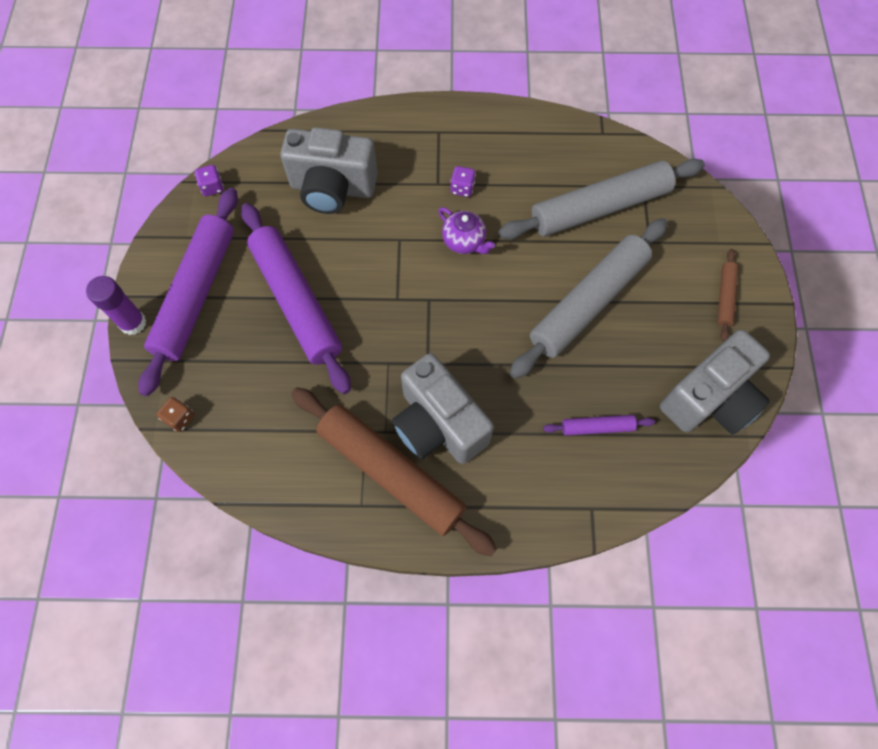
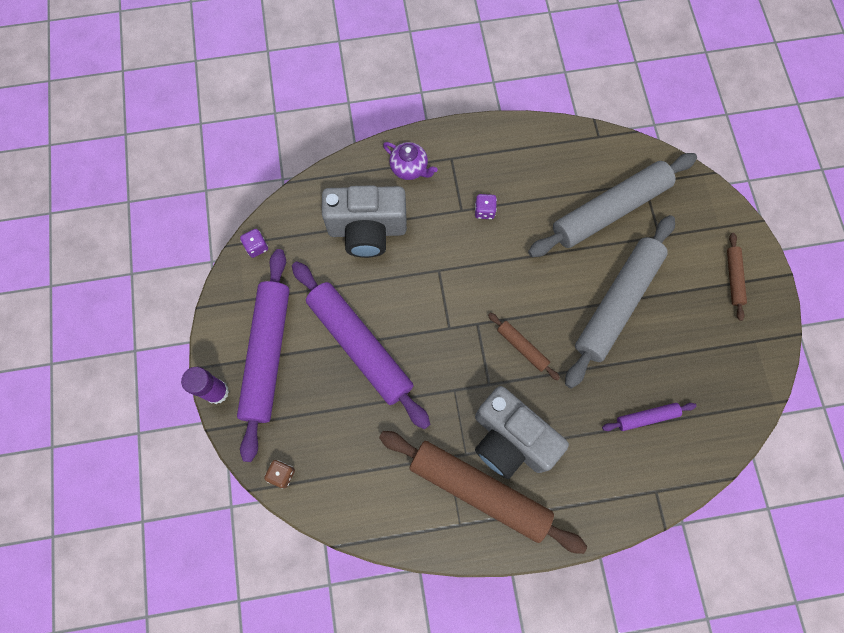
camera: 10 degrees left, 5 degrees up
(464, 242) = (497, 263): purple teapot -> purple teapot (410, 168)
(472, 331) = (522, 347): none -> brown rolling pin
(709, 399) = (736, 375): grey camera -> none

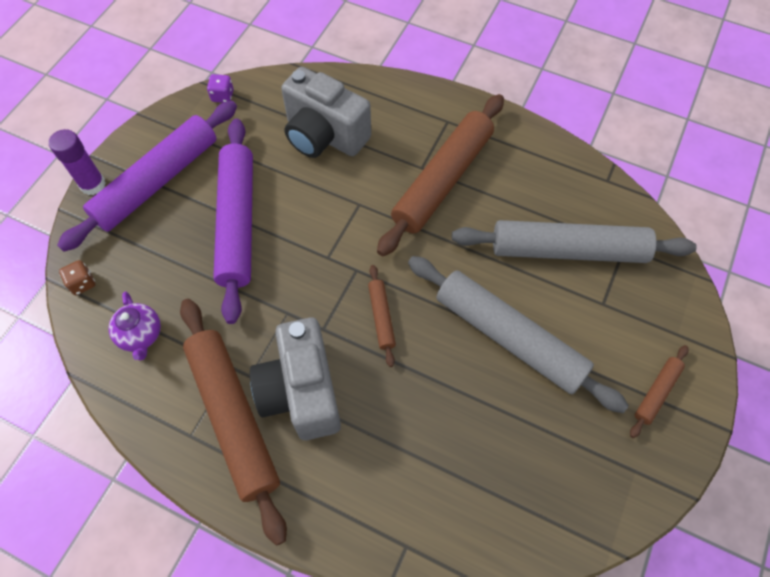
camera: 35 degrees right, 10 degrees down
(410, 168) = (403, 109): purple teapot -> purple teapot (141, 335)
(484, 211) = (442, 180): purple dice -> brown rolling pin
(617, 303) = (509, 337): grey rolling pin -> grey rolling pin turned 60 degrees clockwise
(646, 417) = (454, 466): purple rolling pin -> none

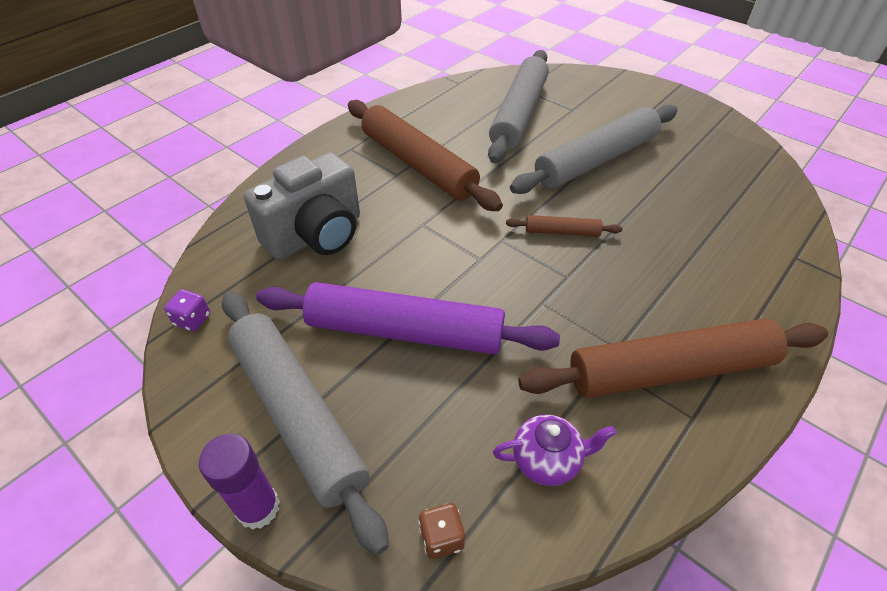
camera: 75 degrees left, 15 degrees down
(157, 182) = (298, 414): purple rolling pin -> grey rolling pin
(301, 391) = (640, 305): grey camera -> none
(656, 393) = (652, 104): brown rolling pin -> none

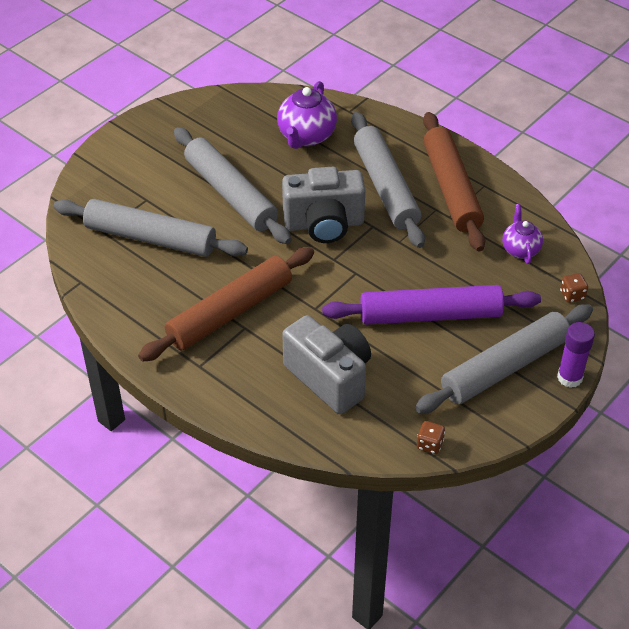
camera: 90 degrees left, 0 degrees up
(192, 320) = (429, 444): purple dice -> brown dice
(405, 331) = (430, 315): purple rolling pin -> purple rolling pin turned 75 degrees clockwise
(562, 232) = (324, 224): brown rolling pin -> grey camera
(648, 292) = (386, 187): none -> grey rolling pin
(721, 216) = (306, 136): none -> purple teapot

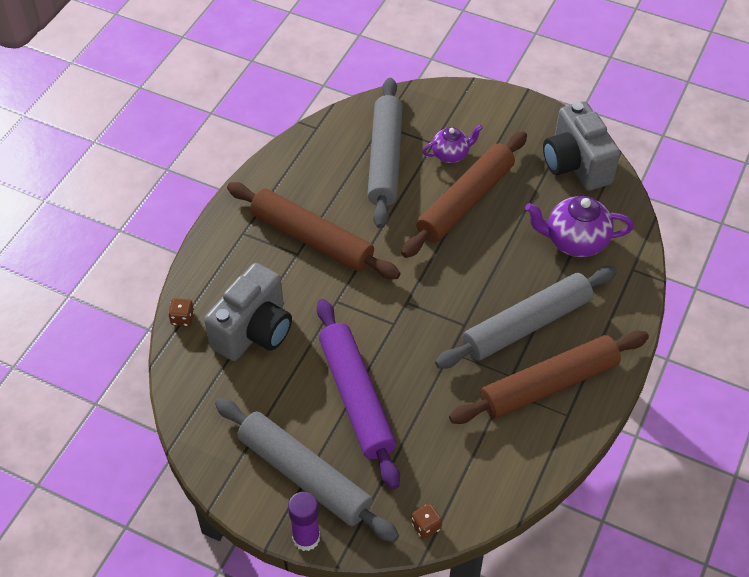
camera: 75 degrees right, 5 degrees up
(230, 194) = (465, 201): grey rolling pin -> brown rolling pin
(324, 224) = (451, 284): grey camera -> grey camera (576, 164)
(429, 444) = (192, 426): brown dice -> brown dice (182, 318)
(520, 249) = (479, 465): purple teapot -> purple teapot (451, 154)

